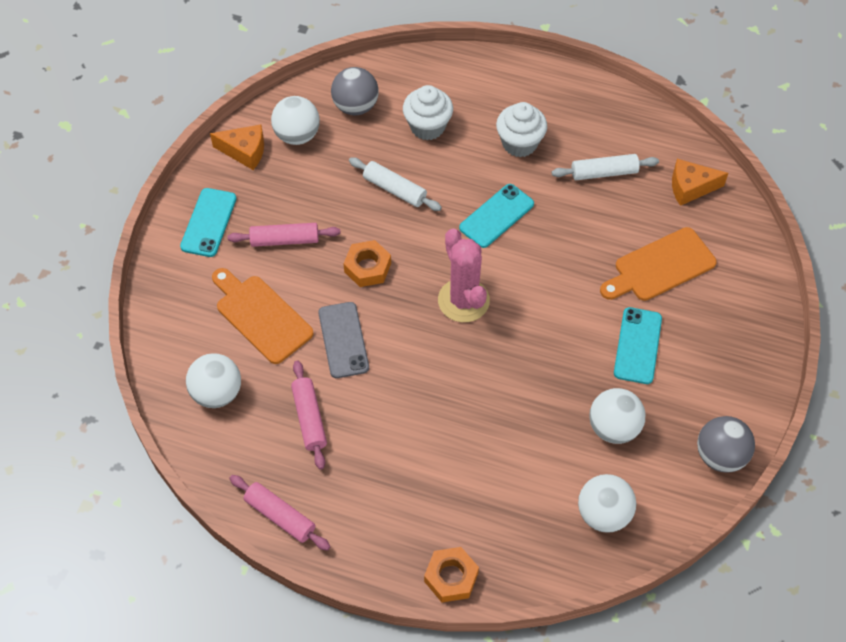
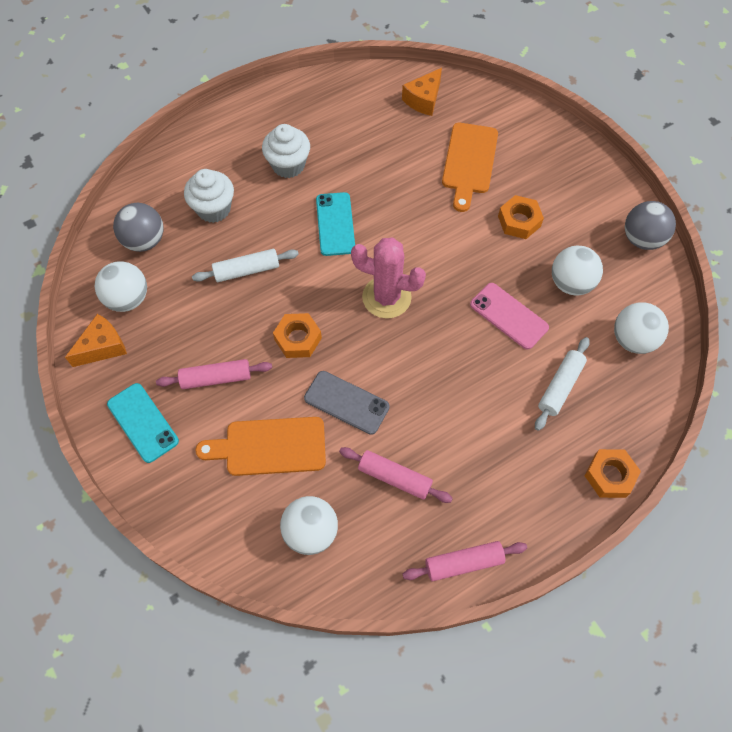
camera: 50 degrees left, 5 degrees up
(285, 240) = (216, 378): pink rolling pin -> pink rolling pin turned 45 degrees clockwise
(532, 401) = (508, 316): none -> pink phone
(604, 173) = (363, 136): white rolling pin -> white rolling pin (560, 386)
(637, 345) = (519, 221): turquoise phone -> orange nut

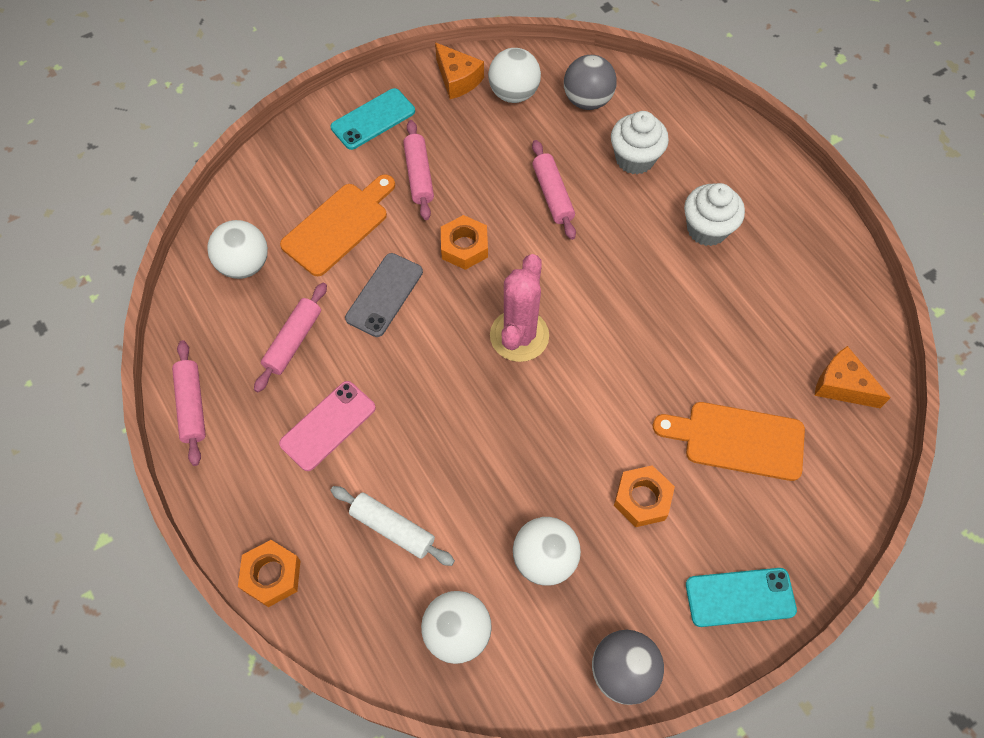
camera: 90 degrees right, 0 degrees up
(247, 270) = (552, 195): white rolling pin -> pink rolling pin
(269, 446) = (339, 226): orange cutting board -> orange cutting board turned 45 degrees clockwise
(335, 224) = (622, 281): turquoise phone -> turquoise phone (740, 597)
(508, 316) = (494, 474): pink phone -> pink phone (328, 425)

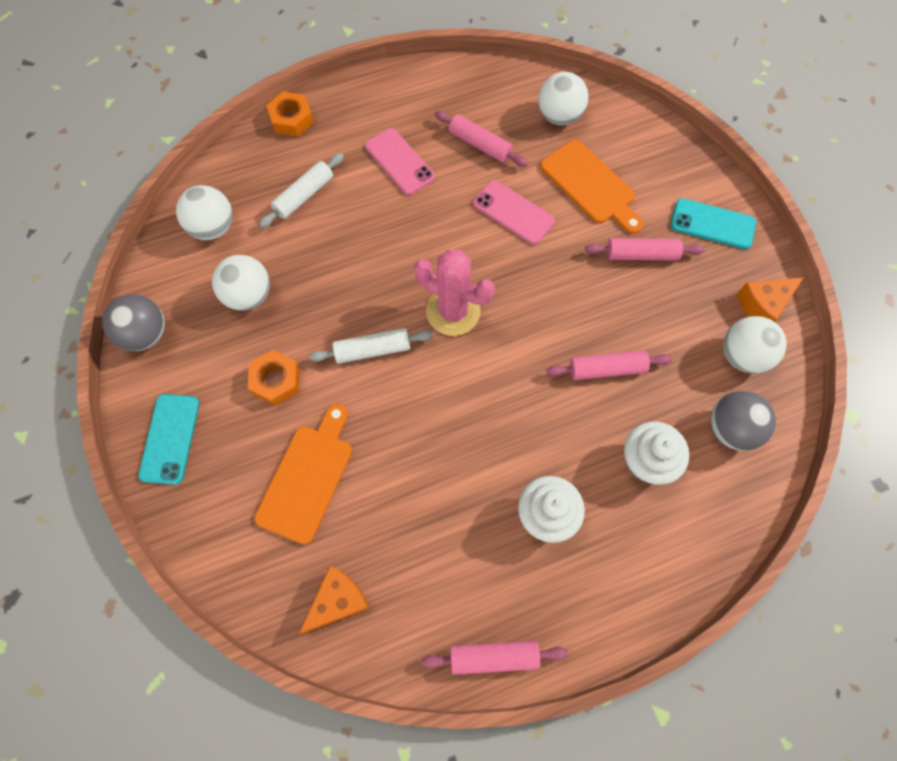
camera: 100 degrees right, 5 degrees up
(192, 406) = (436, 78): pink rolling pin -> pink rolling pin (493, 656)
(373, 119) = (712, 224): turquoise phone -> turquoise phone turned 45 degrees counterclockwise
(384, 295) = (513, 212): grey phone -> pink phone
(464, 247) = (554, 281): orange nut -> none
(582, 406) = (372, 350): none -> white rolling pin

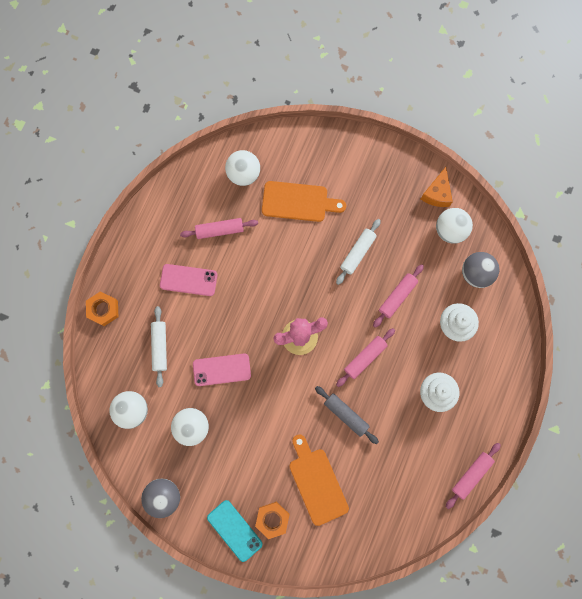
camera: 45 degrees left, 10 degrees up
(276, 380) = (253, 454): orange nut -> orange nut (272, 519)
(338, 601) = (386, 519): orange cheese -> none
(372, 350) = (282, 394): white rolling pin -> white rolling pin (357, 253)
(417, 437) = (346, 415): none -> grey rolling pin
(513, 212) = (275, 254): pink phone -> pink phone (221, 369)
(641, 254) = (358, 219): pink rolling pin -> pink rolling pin (365, 358)
(712, 224) = (376, 169): turquoise phone -> none

